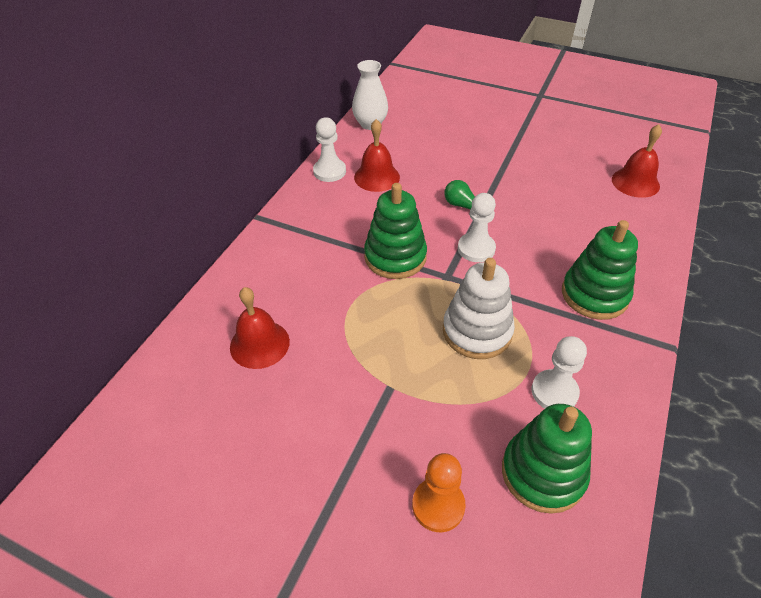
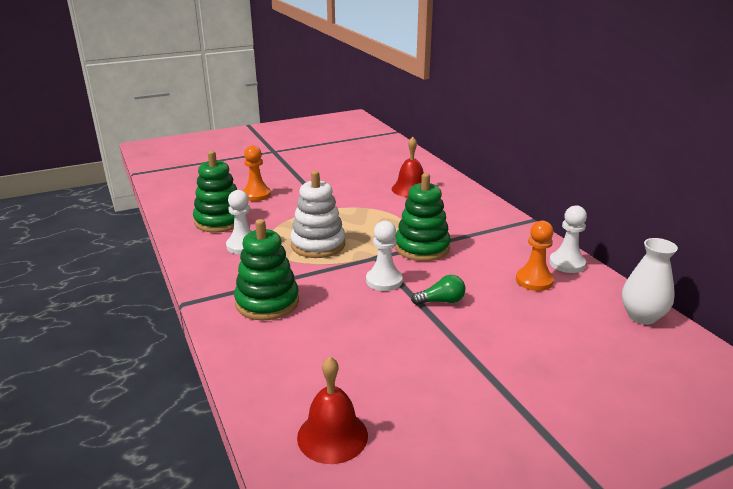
camera: 130 degrees right, 20 degrees down
(377, 177) = (534, 281): red bell -> orange pawn

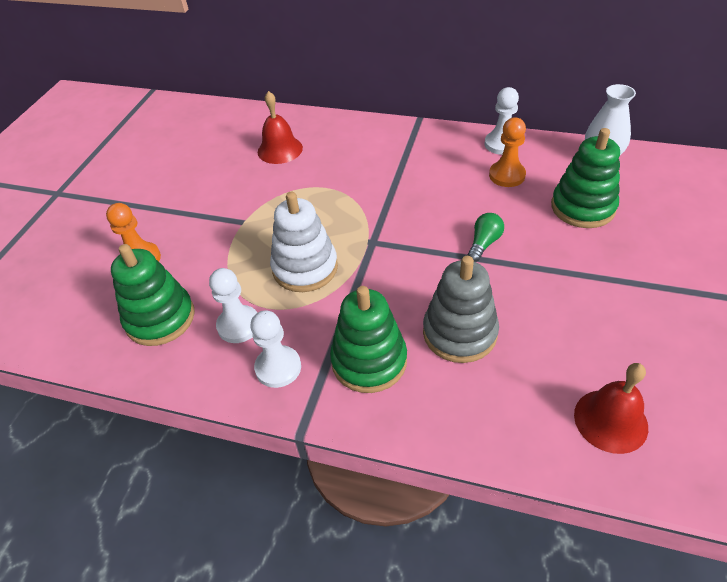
camera: 45 degrees left, 20 degrees up
(336, 327) = (459, 333): none -> grey stacking toy
(384, 281) = (417, 259): white pawn -> white pawn (278, 368)
(422, 248) = (390, 204): green stacking toy -> green stacking toy (582, 207)

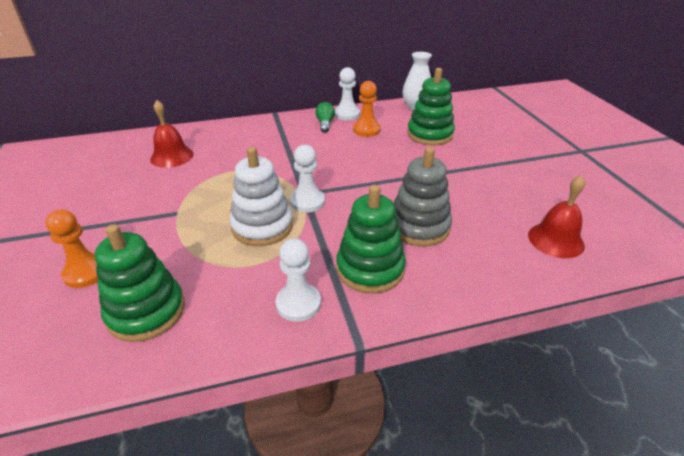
camera: 35 degrees left, 10 degrees down
(239, 325) = (235, 287): white pawn -> white pawn (307, 202)
(484, 243) = (386, 170): green light bulb -> green light bulb (325, 124)

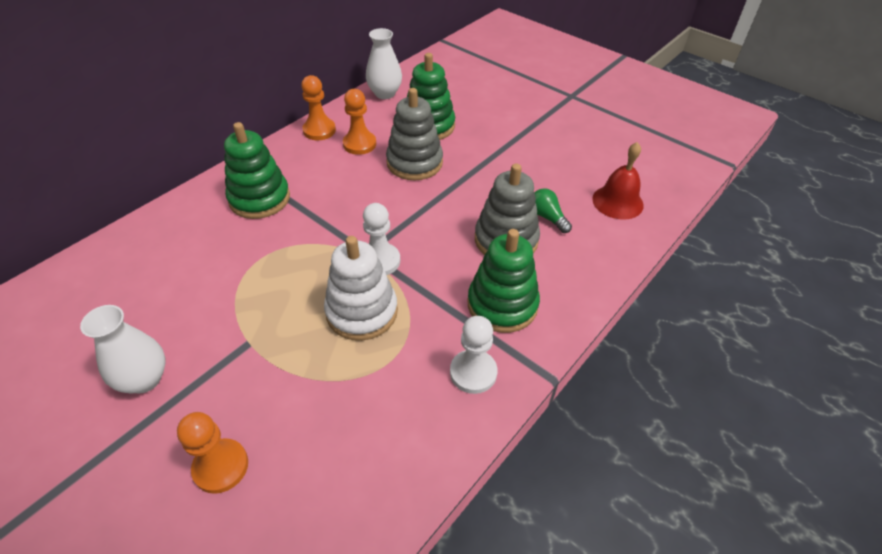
camera: 35 degrees left, 10 degrees up
(104, 206) = (144, 379): none -> white vase
(146, 312) = (339, 466): green stacking toy -> green stacking toy (259, 199)
(172, 156) = (159, 274): red bell -> none
(325, 124) = (306, 153): green light bulb -> green light bulb (547, 217)
(347, 114) = (319, 130): white pawn -> orange pawn
(395, 153) = (414, 163): none -> grey stacking toy

